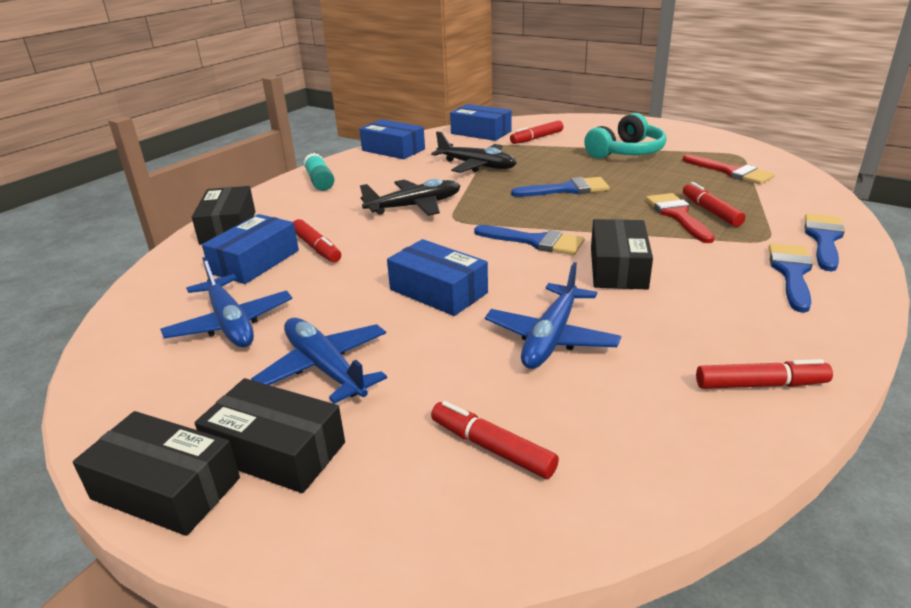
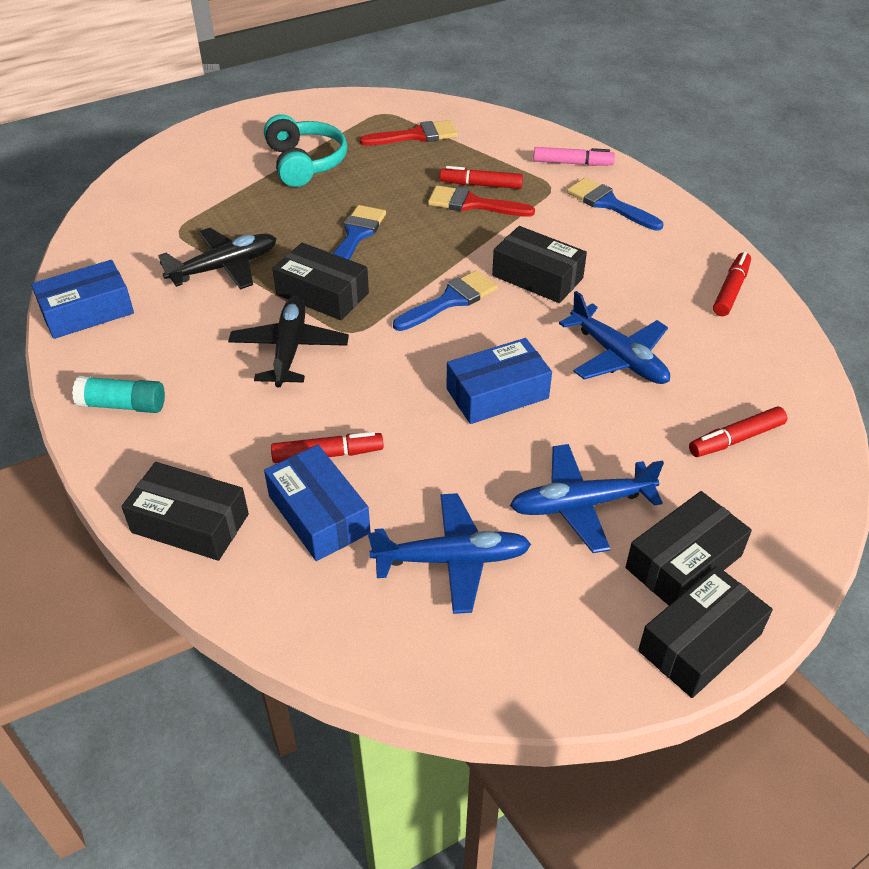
camera: 65 degrees left, 15 degrees up
(481, 132) = (120, 226): blue box -> none
(485, 198) = (322, 294): none -> black box
(536, 138) = (193, 197): red marker -> none
(824, 239) = (572, 163): blue brush -> pink marker

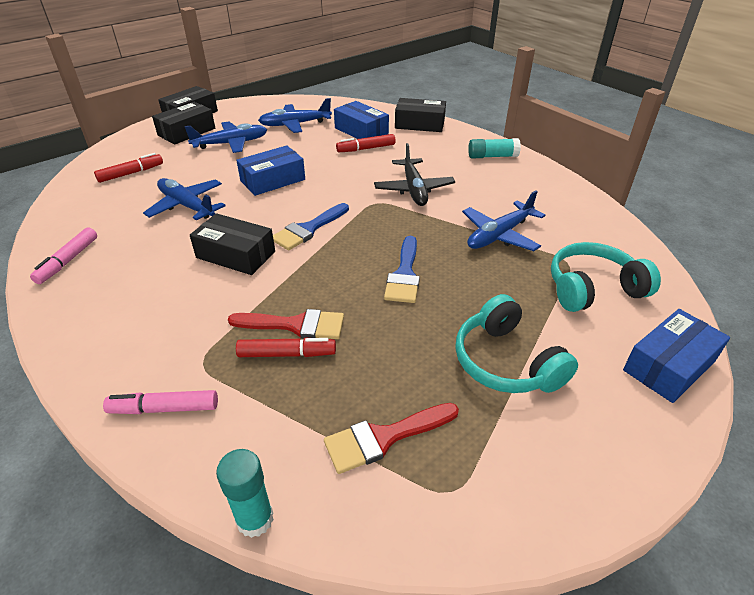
camera: 170 degrees right, 5 degrees down
(87, 312) = (568, 196): blue box -> blue box (669, 365)
(180, 204) = (592, 288): none -> turquoise headphones
(224, 267) = (499, 235): black plane -> blue plane
(322, 294) = (409, 224): black box -> none
(502, 114) = (255, 519): none -> turquoise glue stick
(609, 204) = (140, 344): blue brush -> none
(731, 290) = (68, 261): red marker -> pink marker

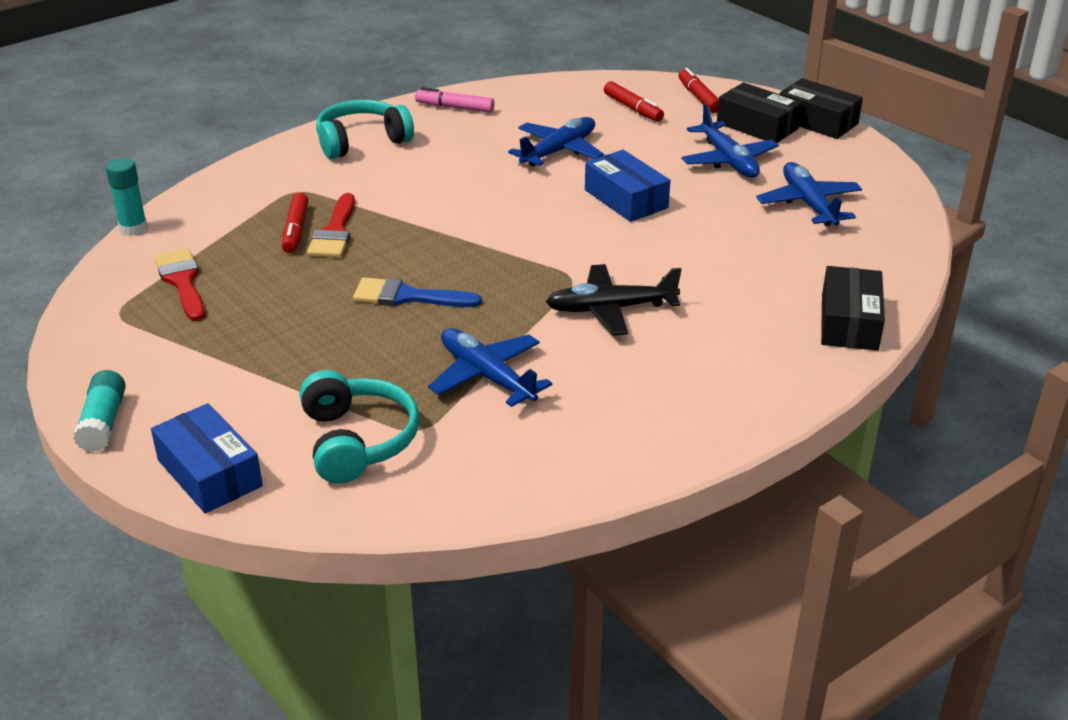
camera: 90 degrees right, 5 degrees down
(164, 408) = (249, 181): pink marker -> none
(236, 254) = (457, 190): black box -> none
(308, 229) = (506, 230): blue brush -> none
(361, 131) = (802, 263): blue box -> none
(366, 149) = (736, 268): red marker -> red marker (698, 97)
(492, 156) = (734, 394): turquoise glue stick -> turquoise glue stick (103, 422)
(506, 362) = (249, 355): turquoise headphones -> turquoise headphones (362, 141)

